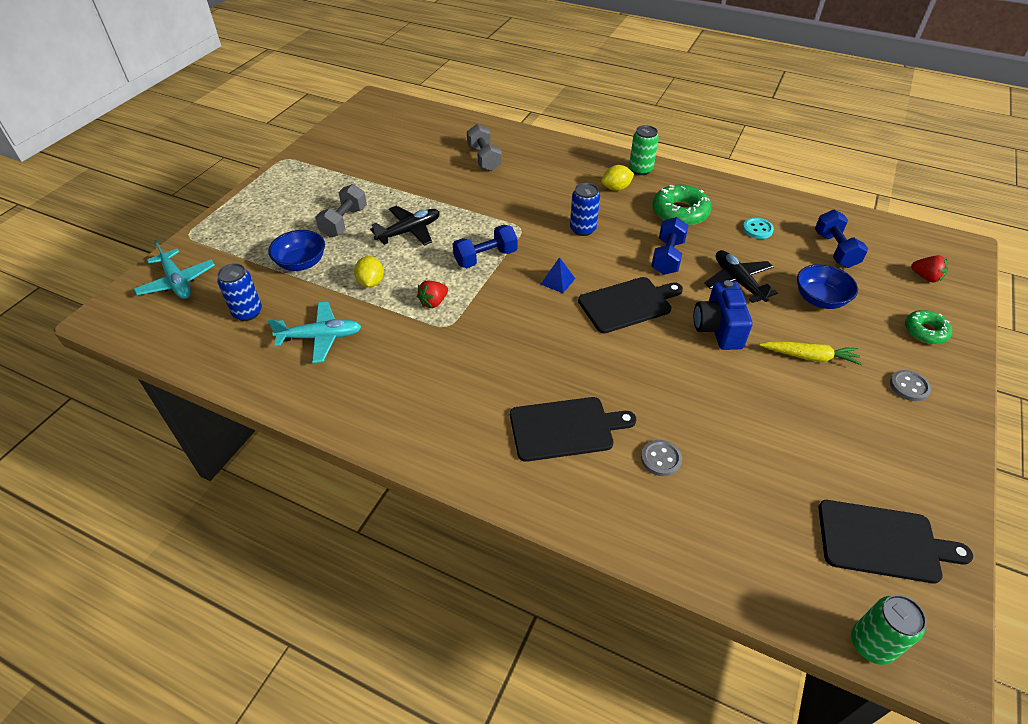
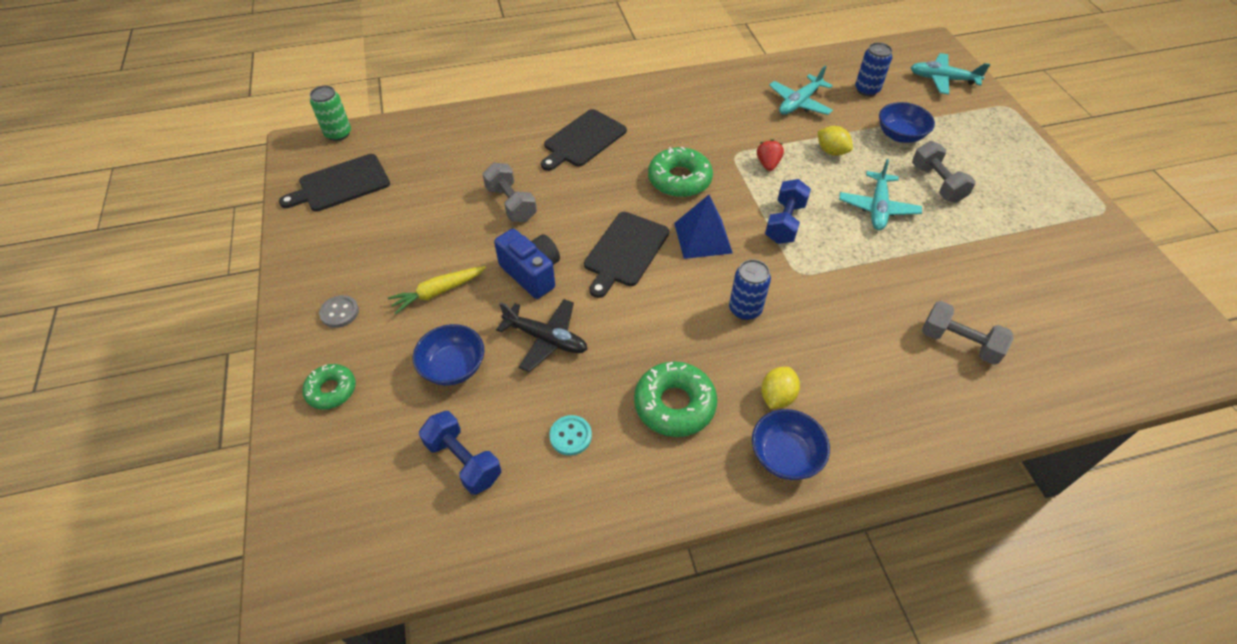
camera: 140 degrees right, 5 degrees up
(409, 231) = (877, 208): black plane -> turquoise plane
(521, 333) = (679, 180): none -> green donut
(557, 281) = (702, 237): blue pyramid -> blue pyramid, size x1.76
(640, 169) = (785, 456): green can -> blue bowl
(661, 459) = (508, 156): grey button -> none
(667, 257) = (635, 326): blue dumbbell -> none
(695, 400) = (511, 204): none -> grey dumbbell
(925, 277) = (340, 482): red strawberry -> none

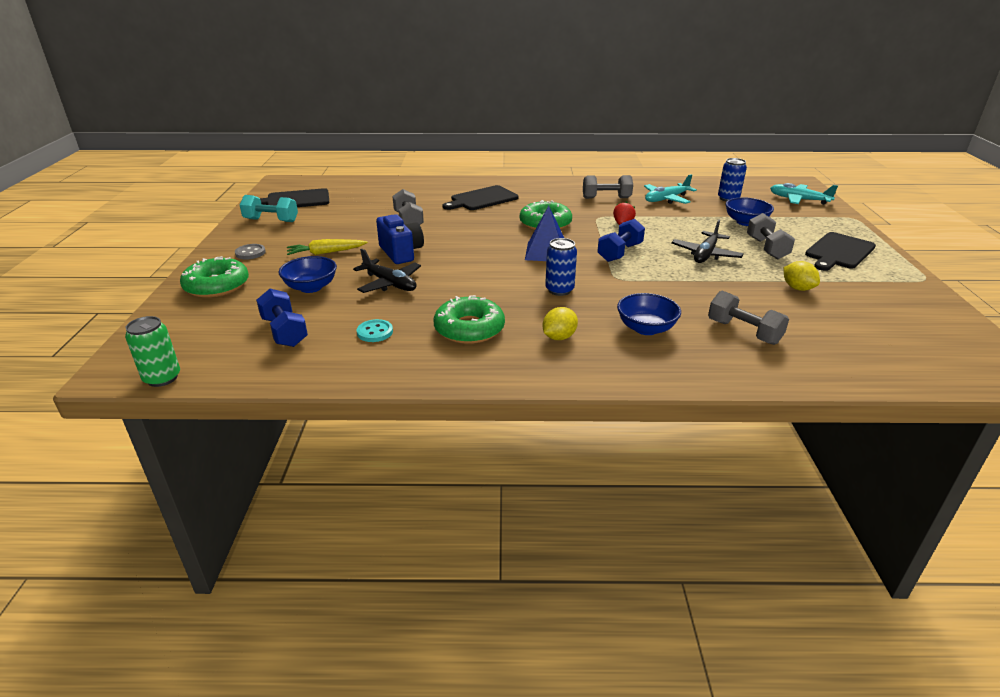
camera: 15 degrees right, 20 degrees down
(331, 236) = (271, 220): none -> turquoise dumbbell
(331, 390) = (217, 286): green donut -> green donut, size x1.60
(338, 134) = (310, 180): green can -> green can (162, 378)
(625, 251) = (480, 251): black cutting board -> black cutting board (839, 252)
(730, 112) = (606, 198): none -> grey dumbbell
(785, 456) = (547, 369): blue bowl -> blue bowl (646, 328)
(831, 151) = (680, 224): yellow lemon -> yellow lemon (797, 288)
(877, 208) = (705, 254): turquoise plane -> black plane

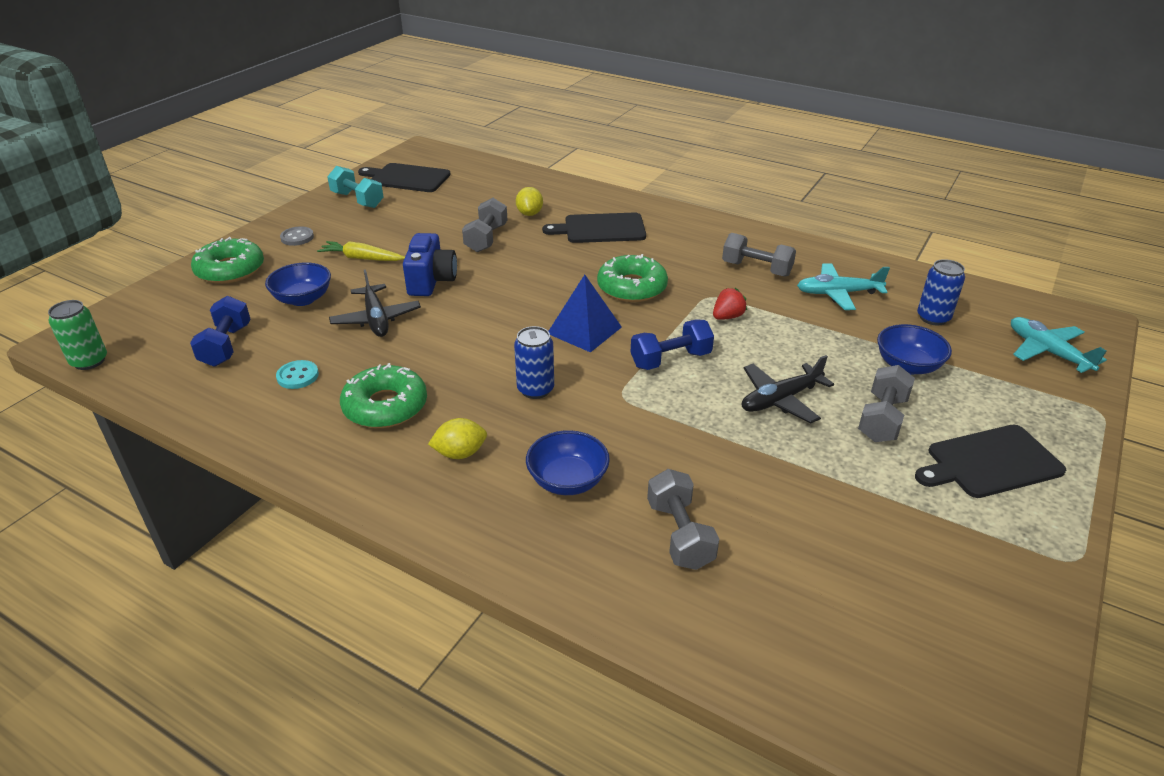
camera: 30 degrees right, 5 degrees up
(797, 288) = (842, 498): yellow lemon -> yellow lemon (529, 214)

